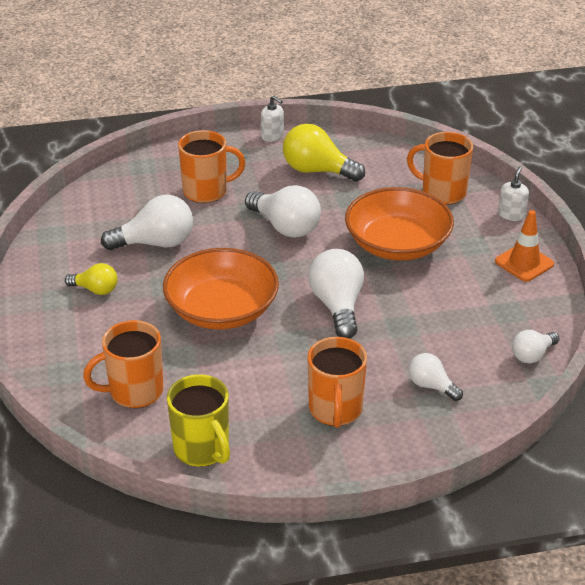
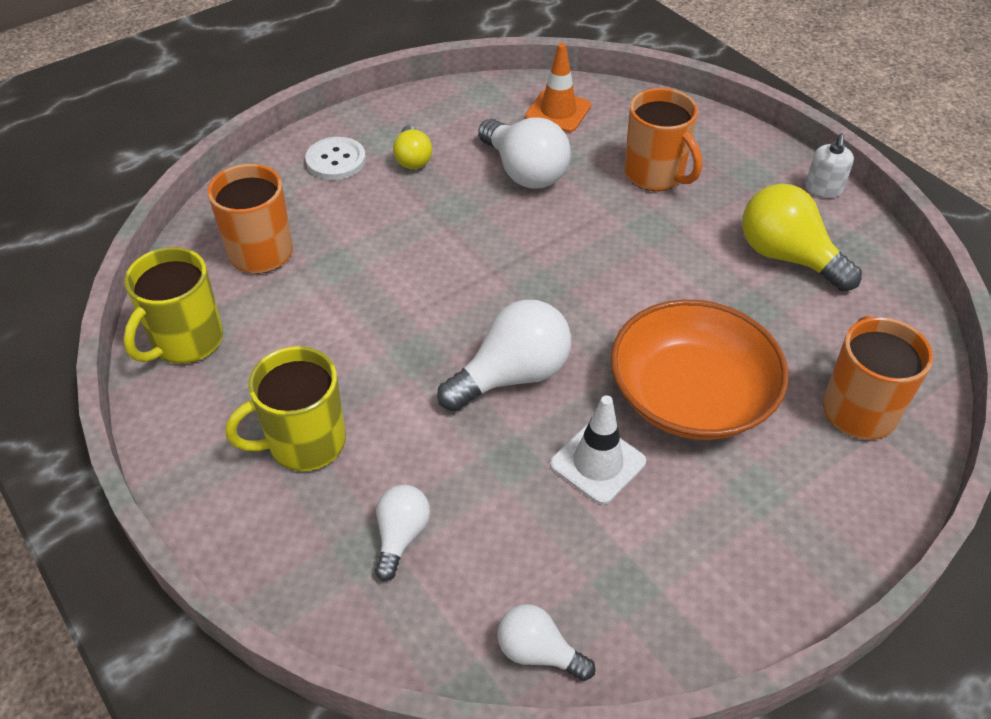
camera: 65 degrees right, 10 degrees up
(63, 328) = (336, 160): none -> white button
(222, 309) = (439, 269): orange bowl -> none
(285, 227) = (640, 268): white light bulb -> none
(317, 170) = (787, 257): yellow light bulb -> yellow light bulb turned 45 degrees counterclockwise
(335, 410) = (305, 443): orange mug -> yellow mug
(423, 294) = (597, 463): none -> white traffic cone
(511, 214) = (878, 517): white soap dispenser -> none
(524, 263) = (764, 573): orange traffic cone -> orange traffic cone (558, 111)

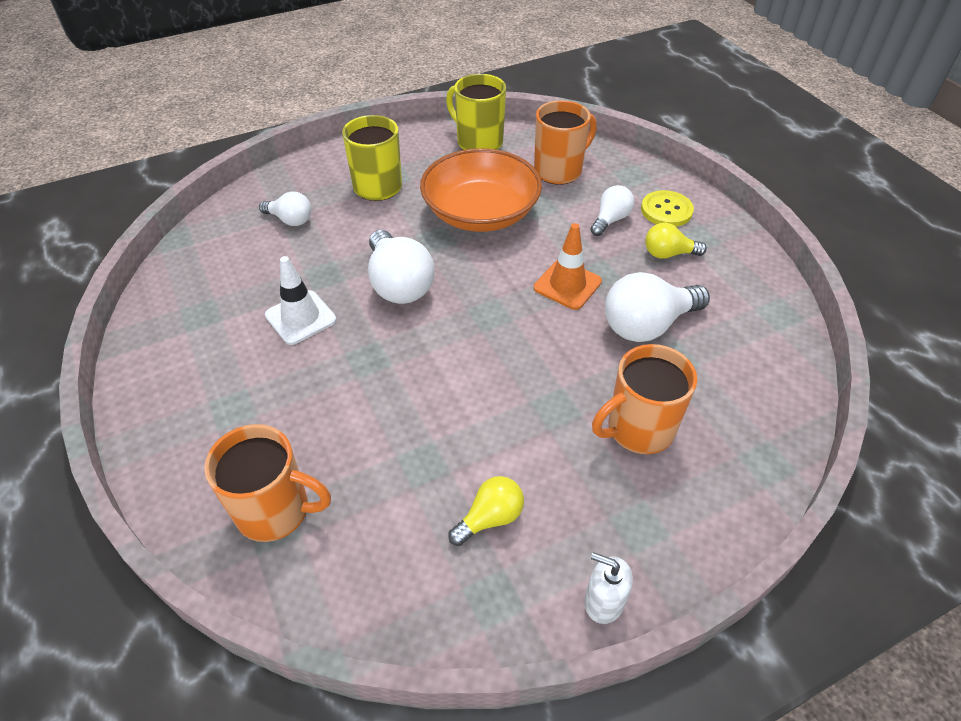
camera: 100 degrees right, 0 degrees up
(336, 160) = (666, 210): white button -> yellow button
(538, 652) = (182, 267): white light bulb -> white light bulb (610, 220)
(558, 111) = (751, 366): orange traffic cone -> orange traffic cone (567, 285)
(691, 396) = (339, 387): orange bowl -> orange bowl (481, 212)
(787, 257) = (490, 518): yellow light bulb -> yellow light bulb, size x0.58

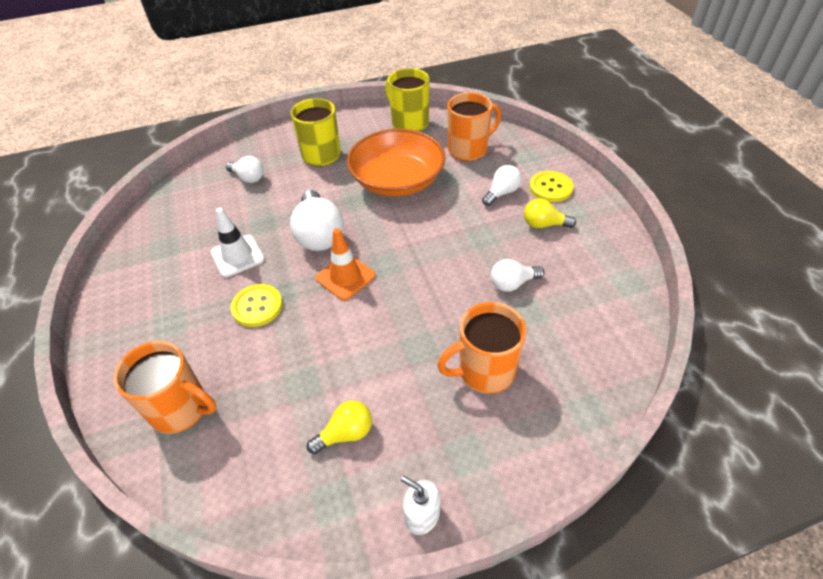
camera: 10 degrees right, 0 degrees up
(342, 377) = (257, 306): none -> yellow button
(567, 285) = (453, 245): orange traffic cone -> orange traffic cone (345, 277)
(647, 325) = (512, 283): white light bulb -> white light bulb, size x0.58

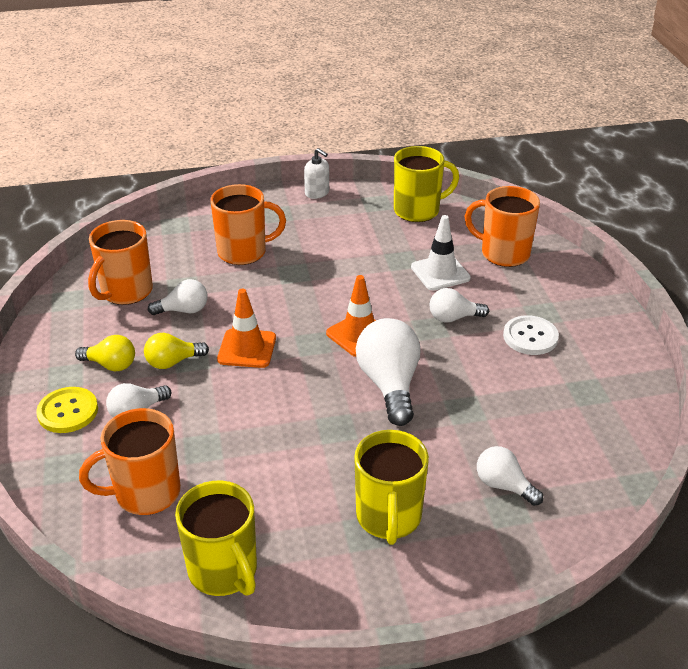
camera: 175 degrees left, 10 degrees down
(191, 293) = (530, 337): none -> white button
(237, 256) = (488, 370): white traffic cone -> white traffic cone (440, 273)
(257, 306) = (453, 318): yellow button -> white light bulb
(274, 488) = (418, 210): none -> yellow mug
(345, 434) = (366, 229): yellow light bulb -> yellow light bulb (173, 362)
(397, 180) = (274, 450): orange bowl -> none
(440, 251) = (247, 349): none -> orange traffic cone
(580, 298) = (126, 292): none -> orange mug

